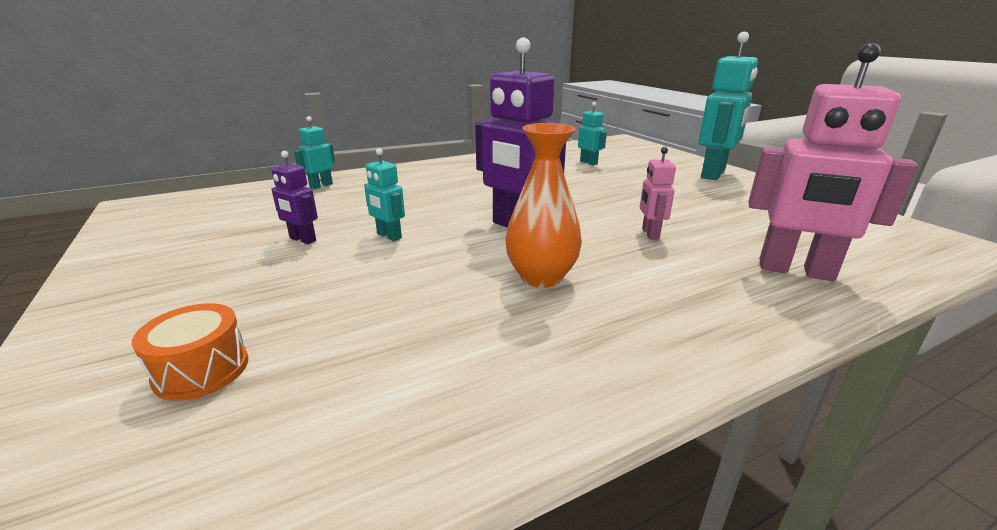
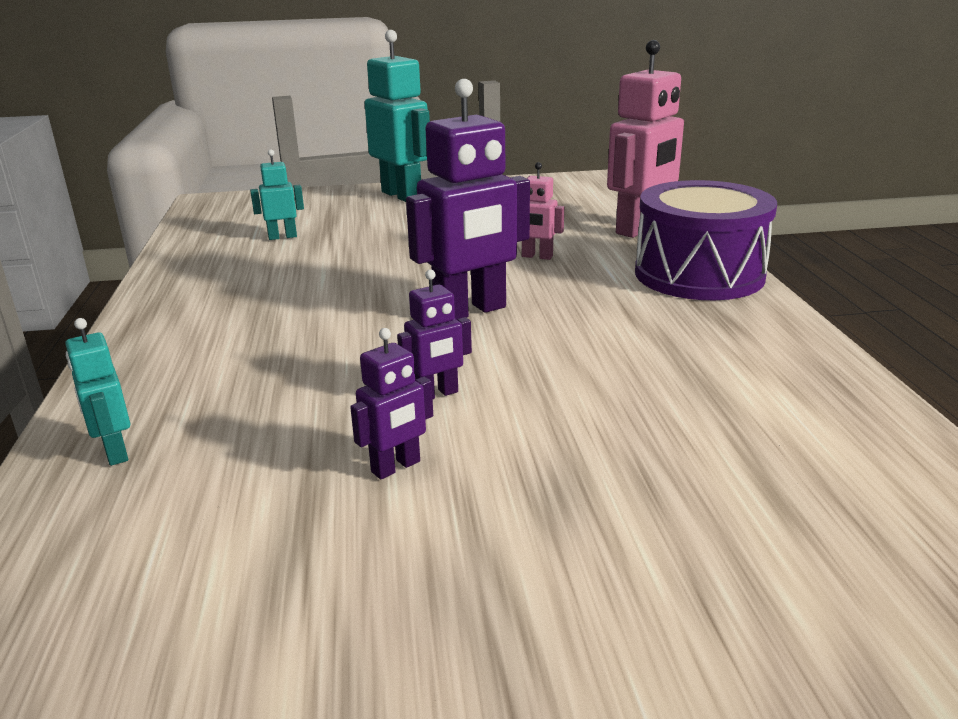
camera: 70 degrees left, 0 degrees up
(201, 370) = (748, 525): orange drum -> none
(389, 236) = (436, 394): turquoise robot -> purple robot
(541, 277) = (607, 320): orange vase -> none
(703, 315) = (699, 274): none -> purple drum

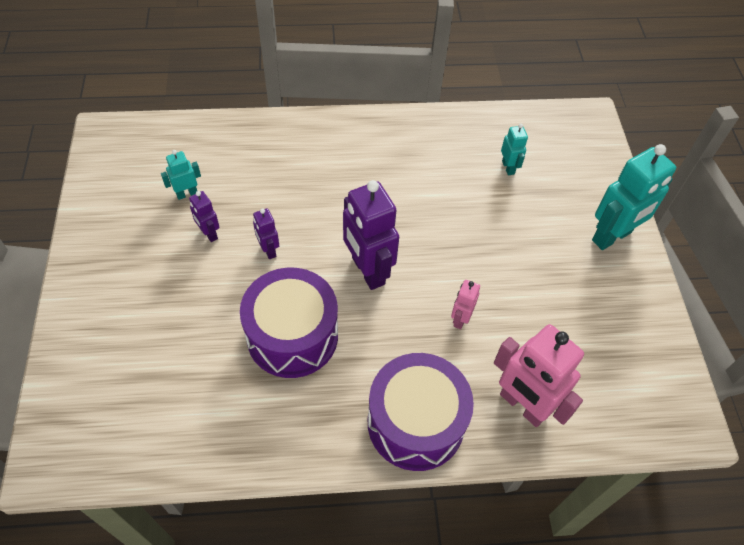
camera: 90 degrees right, 30 degrees up
(115, 452) = (244, 139): turquoise robot -> turquoise robot (187, 193)
(610, 358) = (292, 336): none -> purple drum

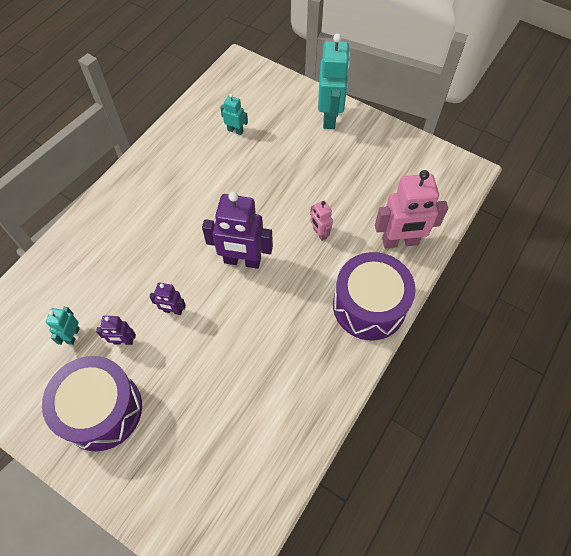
camera: 50 degrees left, 5 degrees up
(292, 336) = (253, 338): purple drum -> purple drum (102, 410)

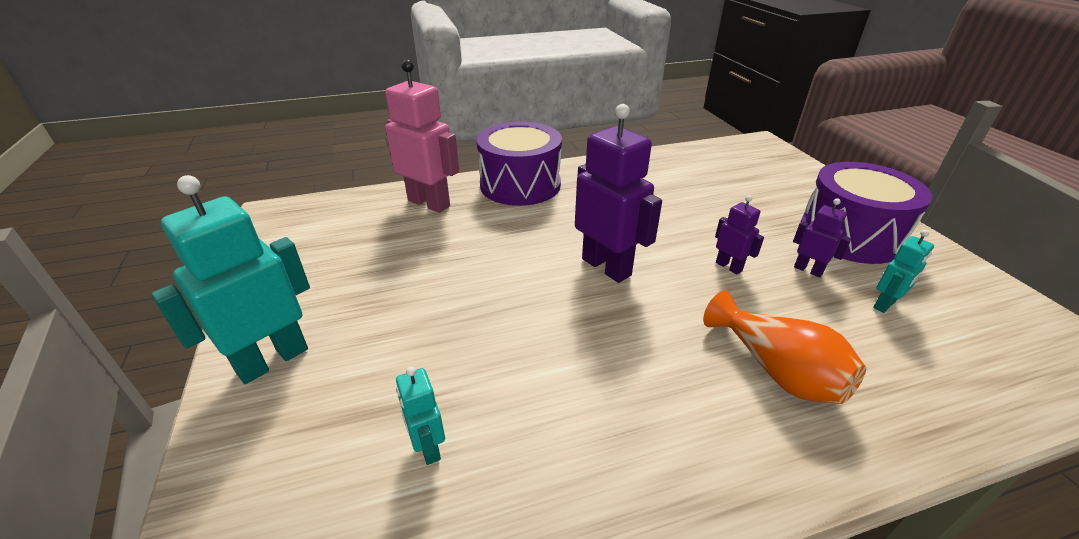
camera: 140 degrees left, 25 degrees down
(122, 246) = (776, 370): none -> orange vase
(319, 233) = (492, 245): pink robot -> none

